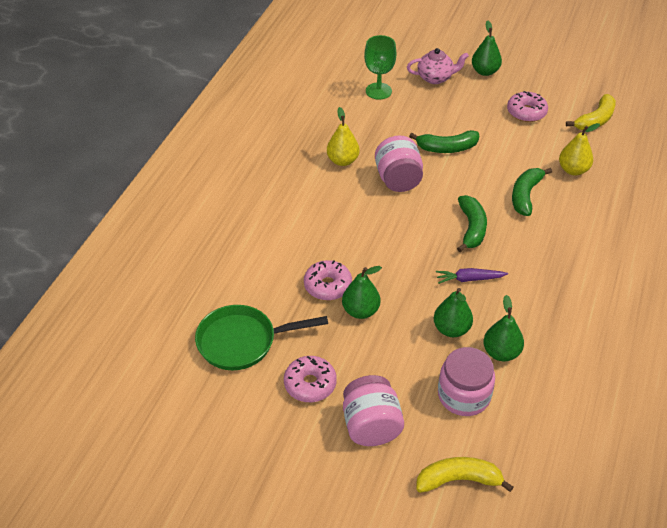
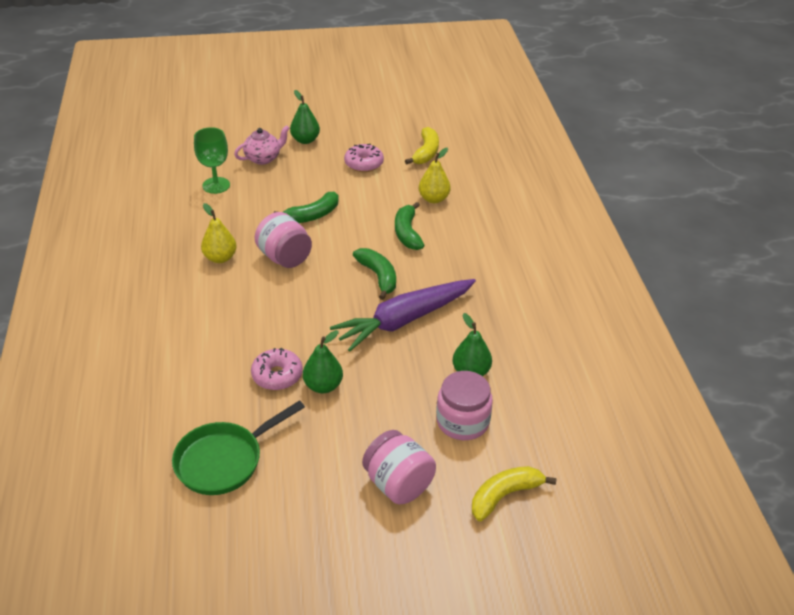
camera: 30 degrees left, 5 degrees down
(310, 384) = (317, 471): pink donut -> none
(451, 329) = (415, 369): green pear -> none
(469, 279) = (404, 320): purple carrot -> purple carrot, size x2.26

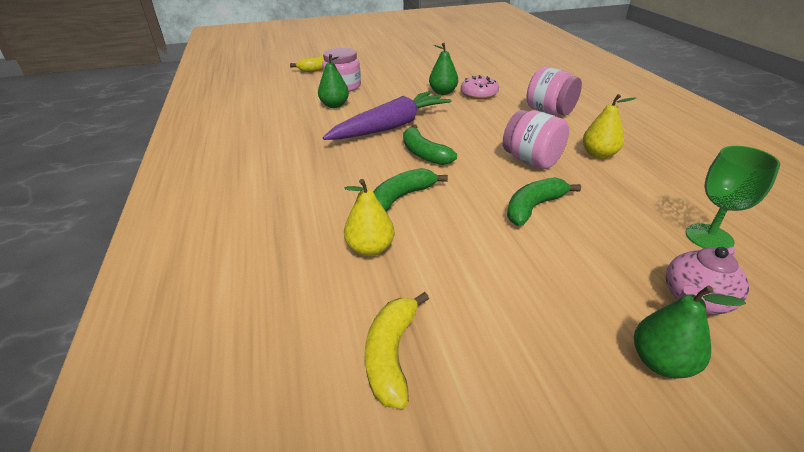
camera: 175 degrees right, 5 degrees down
(224, 460) = (486, 66): green pan -> none
(364, 164) = (506, 308): pink donut -> none
(398, 484) = (382, 67): pink jar -> pink jar (549, 112)
(407, 233) = (401, 197): green banana -> green banana turned 120 degrees counterclockwise

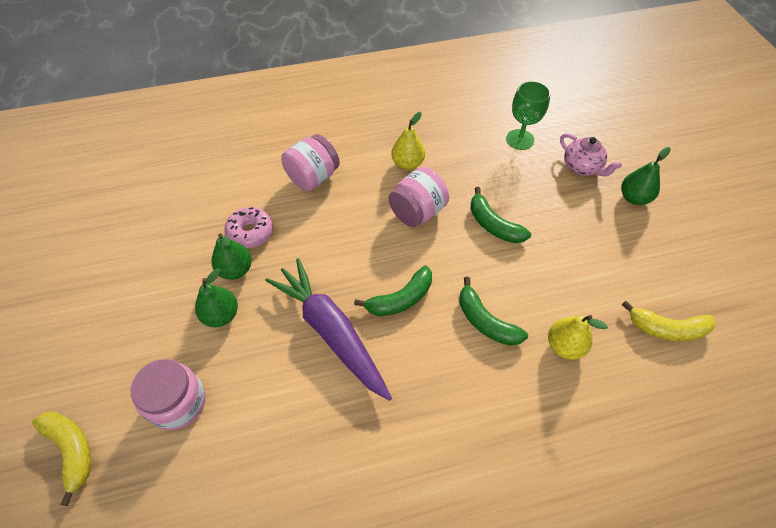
camera: 90 degrees left, 20 degrees up
(334, 105) = (251, 408): green pear -> green pear (221, 315)

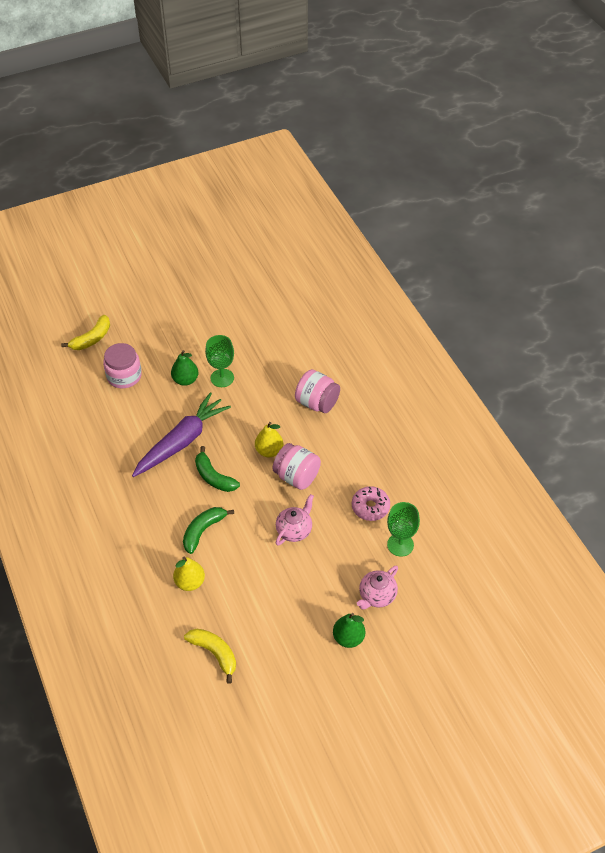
camera: 80 degrees right, 5 degrees down
(235, 270) = (222, 378): green pear -> green goblet
(250, 232) = (255, 378): pink donut -> pink donut (370, 507)
(407, 163) = (348, 463): yellow pear -> yellow pear (269, 451)
(493, 225) = (294, 530): green banana -> pink teapot
(666, 328) = (214, 653): yellow banana -> yellow banana turned 135 degrees clockwise

